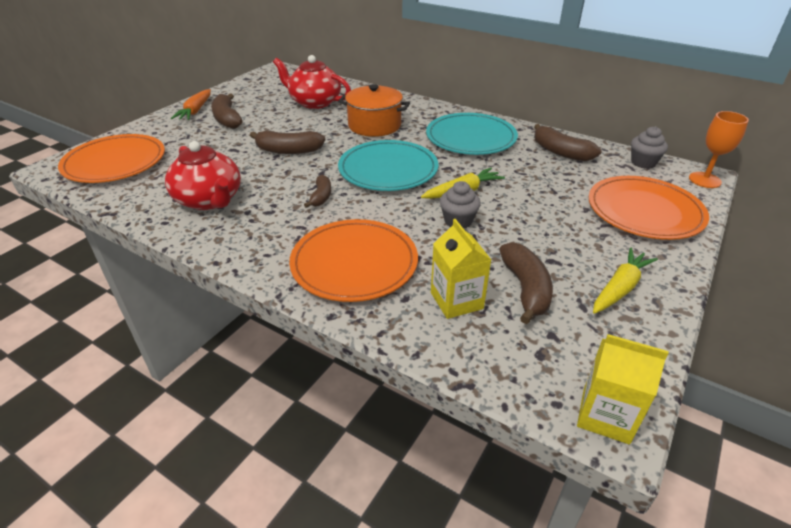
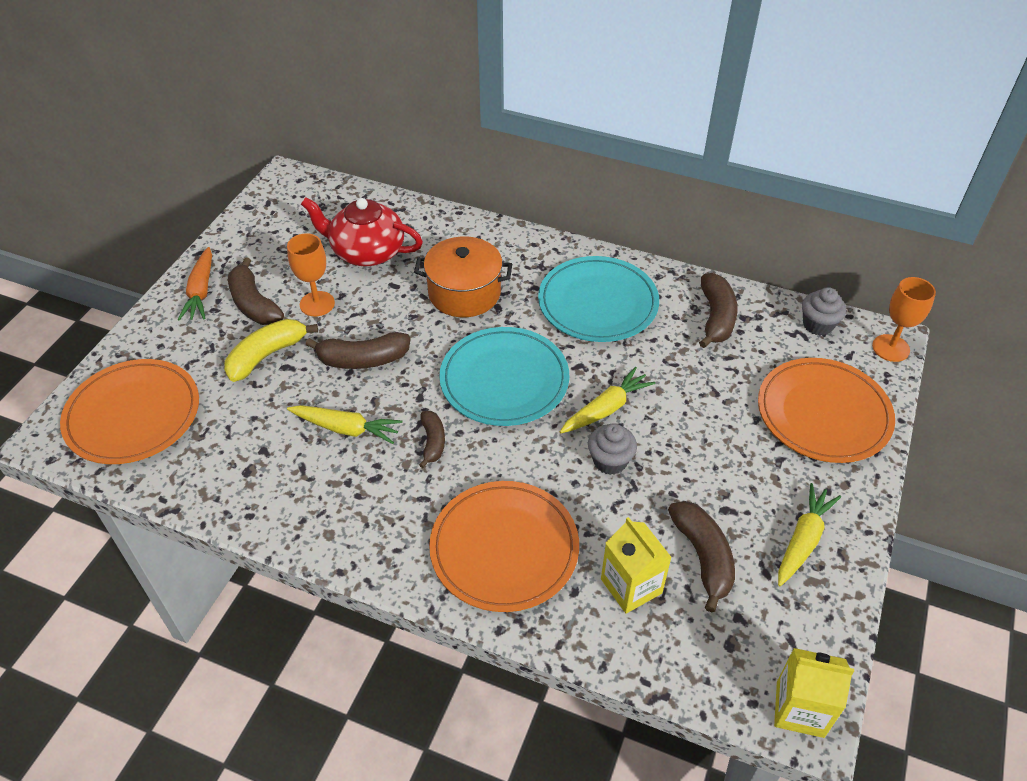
camera: 10 degrees left, 10 degrees up
(209, 200) = (292, 468): red teapot -> none
(222, 143) = (266, 355): none -> yellow banana
(260, 183) = (346, 428): none -> yellow carrot
(269, 122) = (317, 304): none -> orange goblet
(560, 152) = (716, 317): brown banana -> brown banana turned 120 degrees counterclockwise

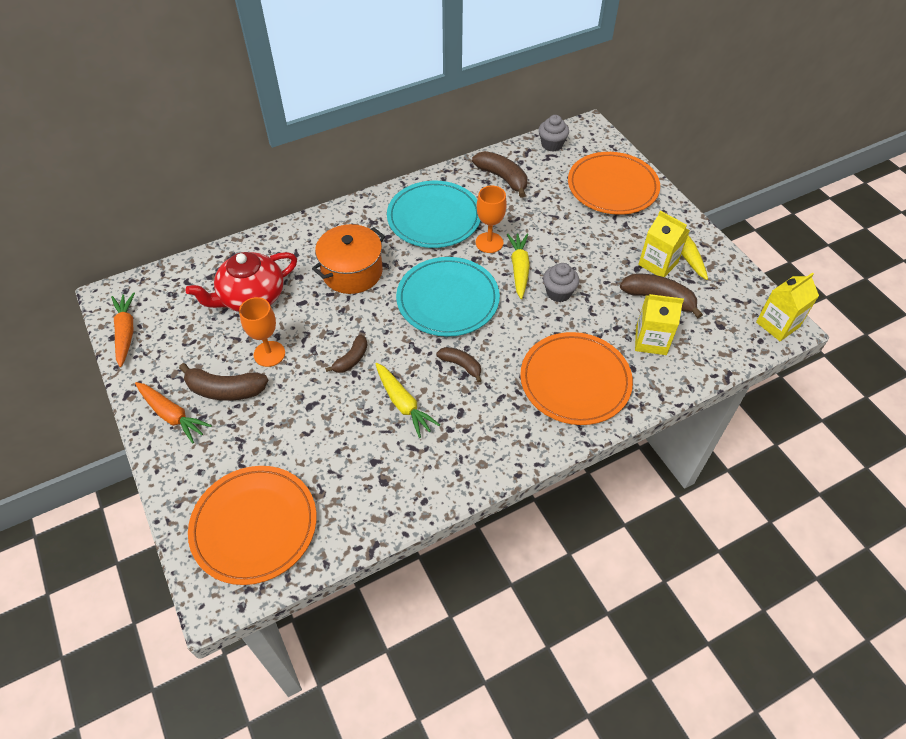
camera: 50 degrees left, 5 degrees up
(258, 210) = (126, 332): none -> orange carrot
(266, 355) = (286, 411): yellow banana -> none
(346, 428) = (403, 404): yellow carrot -> yellow carrot turned 90 degrees clockwise
(363, 359) = (351, 359): brown banana -> brown banana, size x0.62
(755, 525) = (658, 264): none -> yellow carton
(890, 348) = (596, 131): orange goblet -> orange goblet (489, 242)

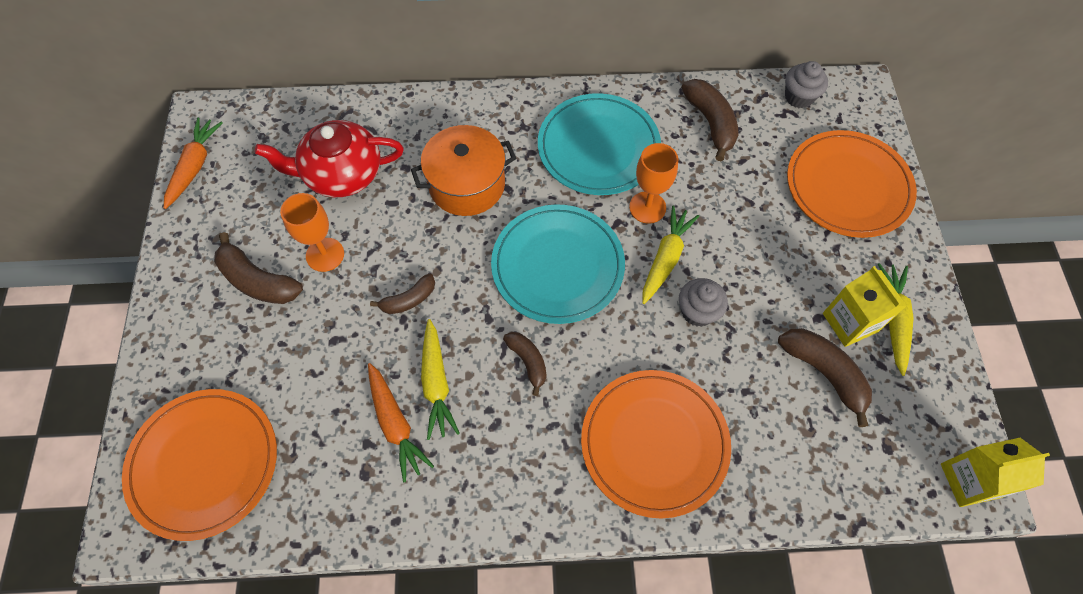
camera: 25 degrees right, 10 degrees up
(172, 415) = (190, 288): orange carrot -> orange carrot (395, 424)
(651, 341) = (781, 429): yellow carton -> none

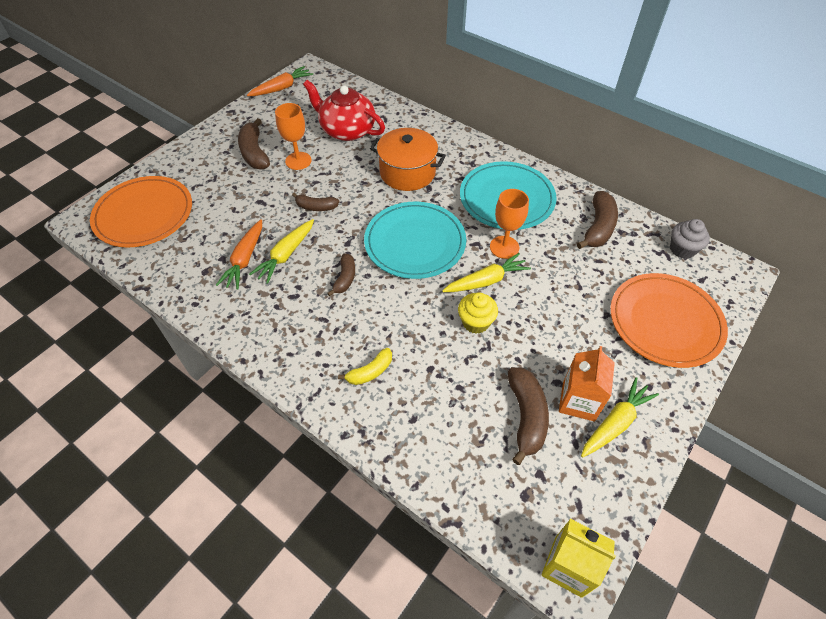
camera: 40 degrees right, 10 degrees down
(654, 443) = (370, 372): orange plate -> yellow banana
(697, 312) = (476, 322): grey cupcake -> yellow cupcake
(850, 322) = (578, 401): yellow carton -> orange carton

